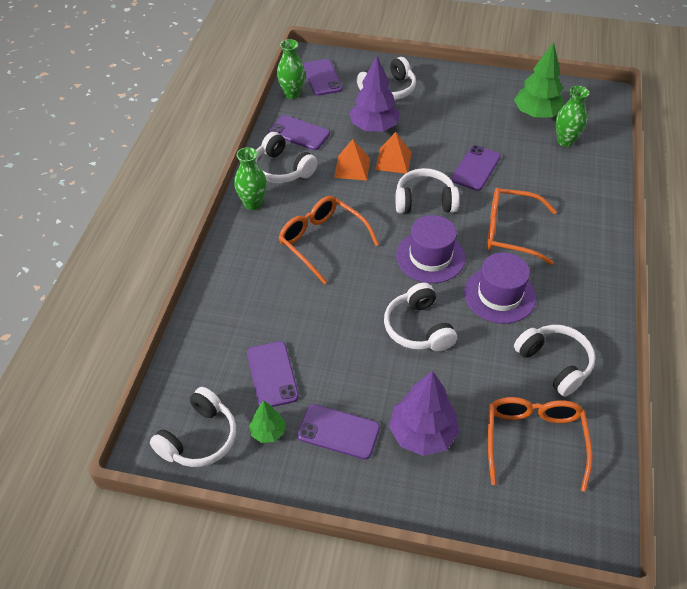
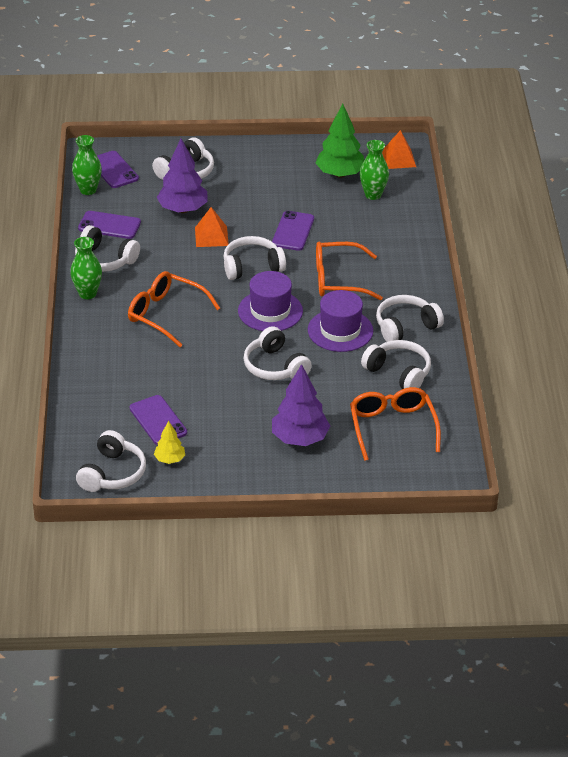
camera: 15 degrees left, 10 degrees down
(268, 432) = (169, 459): green tree -> yellow tree
(338, 432) = (229, 449): purple phone -> none
(352, 167) = (173, 248): orange pyramid -> orange pyramid (398, 159)
(573, 303) = (405, 326): none -> white headphones

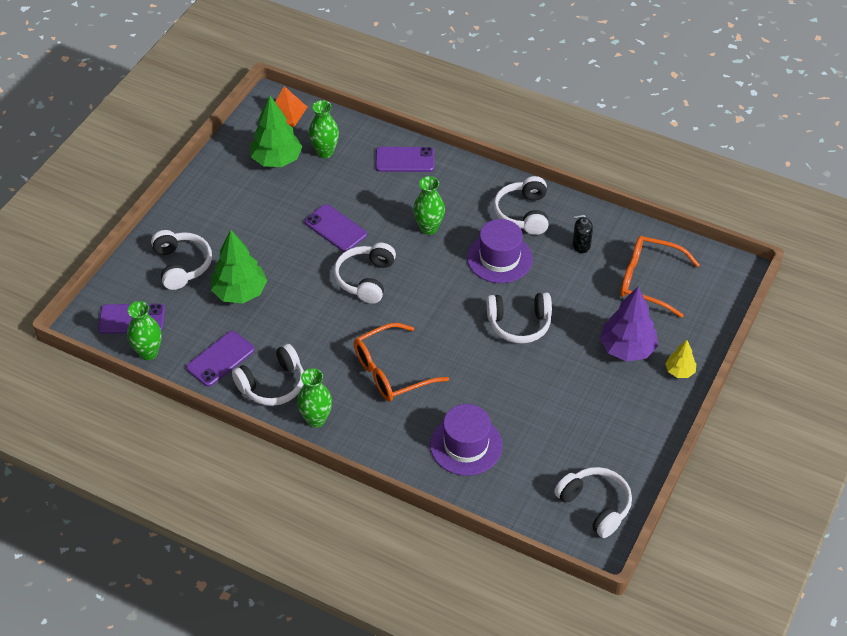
camera: 60 degrees left, 10 degrees up
(158, 420) = (541, 440): purple phone -> purple phone (405, 160)
(169, 459) = (600, 454): yellow tree -> yellow tree (679, 371)
(183, 209) = (240, 292): purple tree -> green tree
(211, 236) = (298, 289): orange pyramid -> none
(270, 311) = (439, 294): purple hat -> purple hat (466, 445)
(339, 280) = (429, 228): orange glasses -> green vase
(398, 373) = (581, 245): white headphones -> black soap dispenser

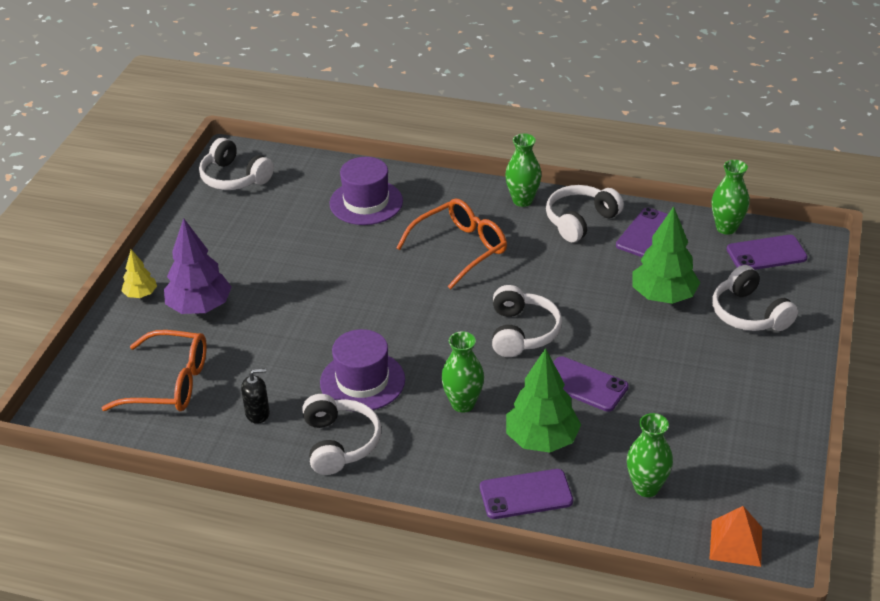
camera: 170 degrees right, 10 degrees down
(276, 160) = (709, 464): green tree -> green tree (542, 440)
(519, 324) = (327, 313): white headphones -> none

